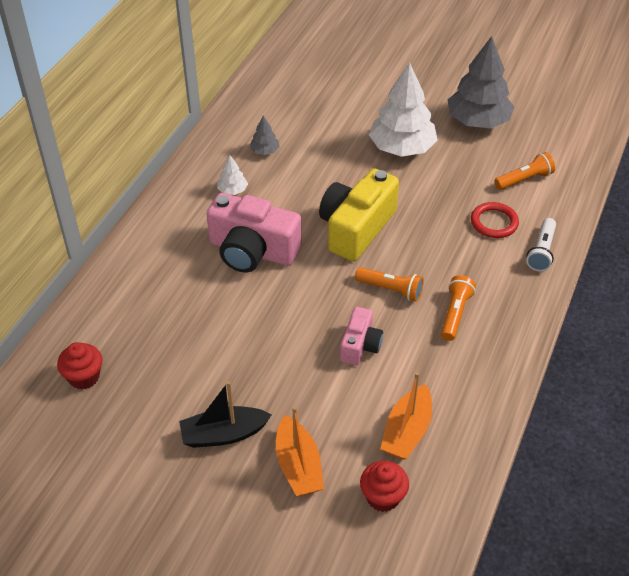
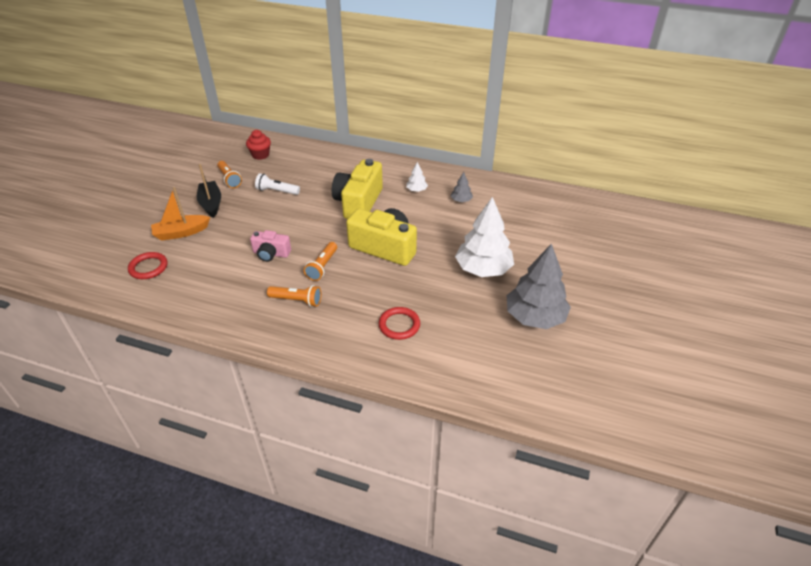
camera: 85 degrees right, 5 degrees down
(252, 251) = (358, 203): pink camera -> yellow camera
(383, 497) = (148, 267): red cupcake -> red ring
(407, 431) = (195, 277): orange boat -> none
(524, 179) = (459, 348): orange flashlight -> orange flashlight (229, 179)
(541, 251) = (366, 355): white flashlight -> white flashlight (277, 191)

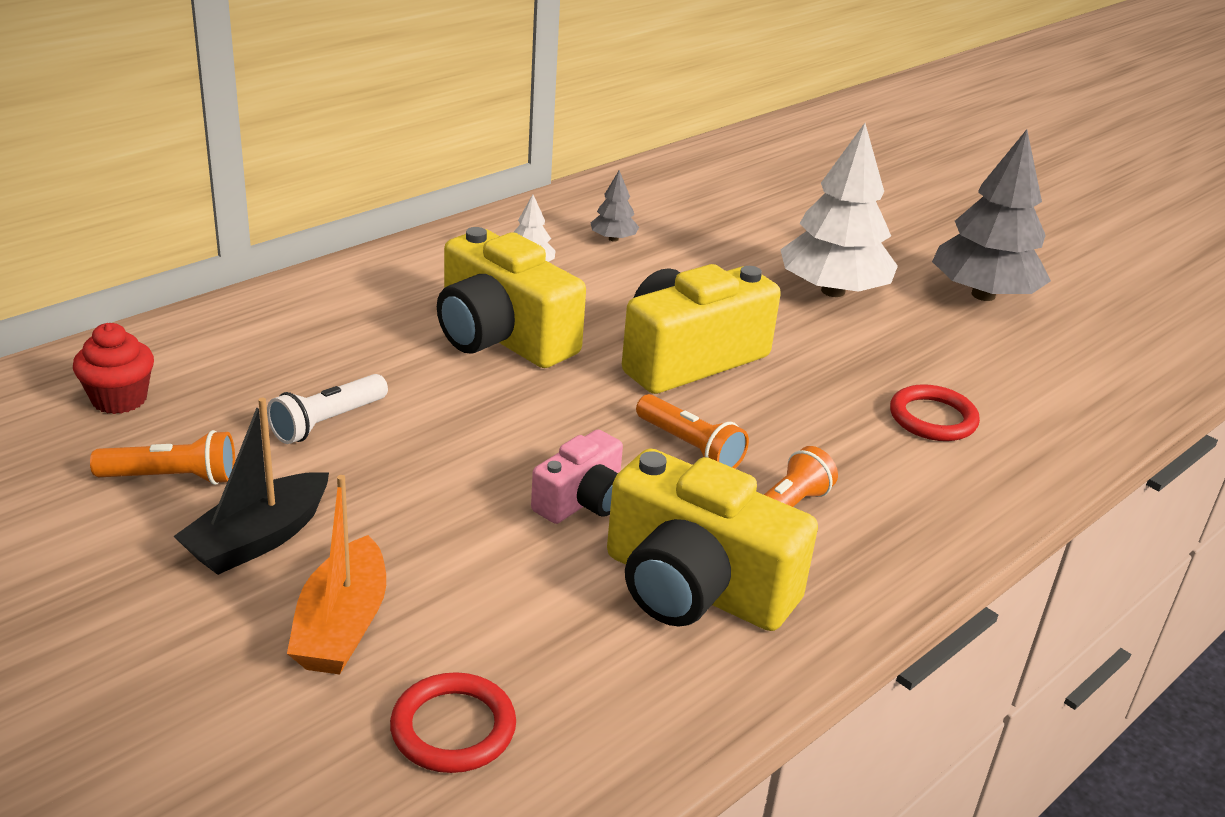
camera: 65 degrees left, 10 degrees down
(211, 204) = (258, 539): black boat -> black boat turned 60 degrees counterclockwise
(239, 293) = (695, 587): none -> yellow camera

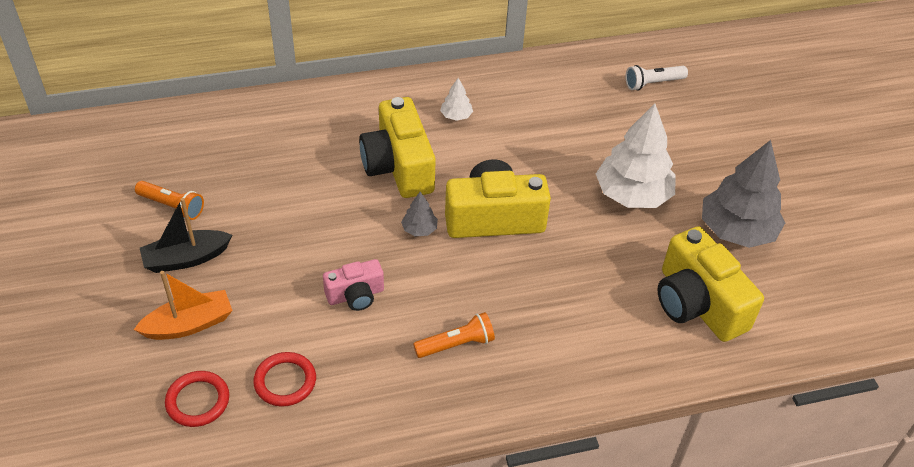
camera: 30 degrees right, 15 degrees up
(119, 399) = (179, 147): red cupcake -> none
(327, 422) = (266, 196): white flashlight -> white flashlight (653, 83)
(342, 626) = (189, 324): orange boat -> orange boat turned 150 degrees counterclockwise
(613, 239) = (524, 109): grey tree -> grey tree (419, 229)
(690, 447) = (442, 281): orange flashlight -> none
(695, 587) = (370, 372): yellow camera -> yellow camera (697, 304)
(933, 418) = (607, 314): red ring -> red ring (285, 381)

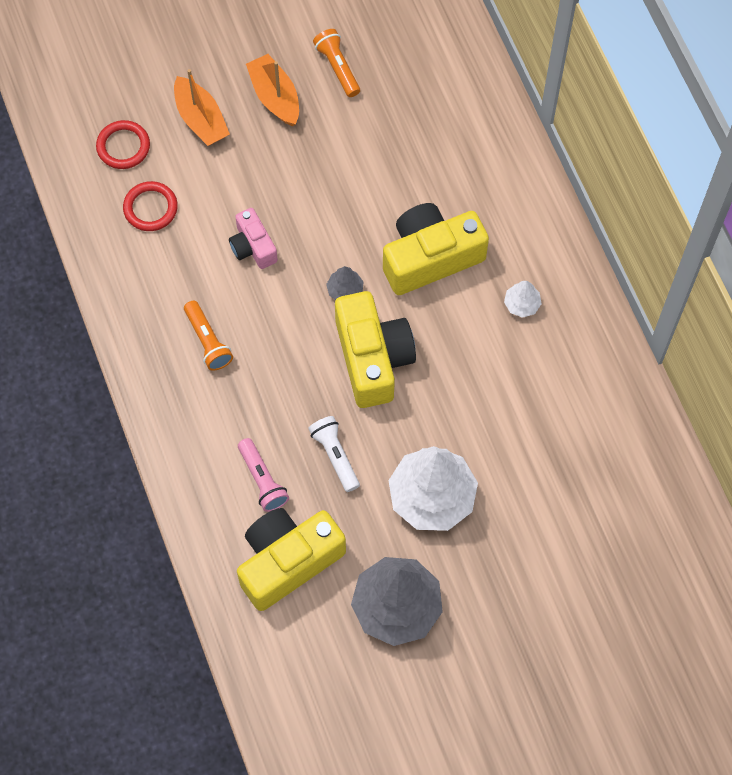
camera: 85 degrees right, 20 degrees up
(172, 206) = (337, 67): orange flashlight -> orange flashlight turned 135 degrees clockwise
(186, 259) = (275, 97): black boat -> orange boat
(613, 314) = (262, 480): none -> pink flashlight
(653, 83) = (628, 518): white flashlight -> white flashlight (335, 455)

